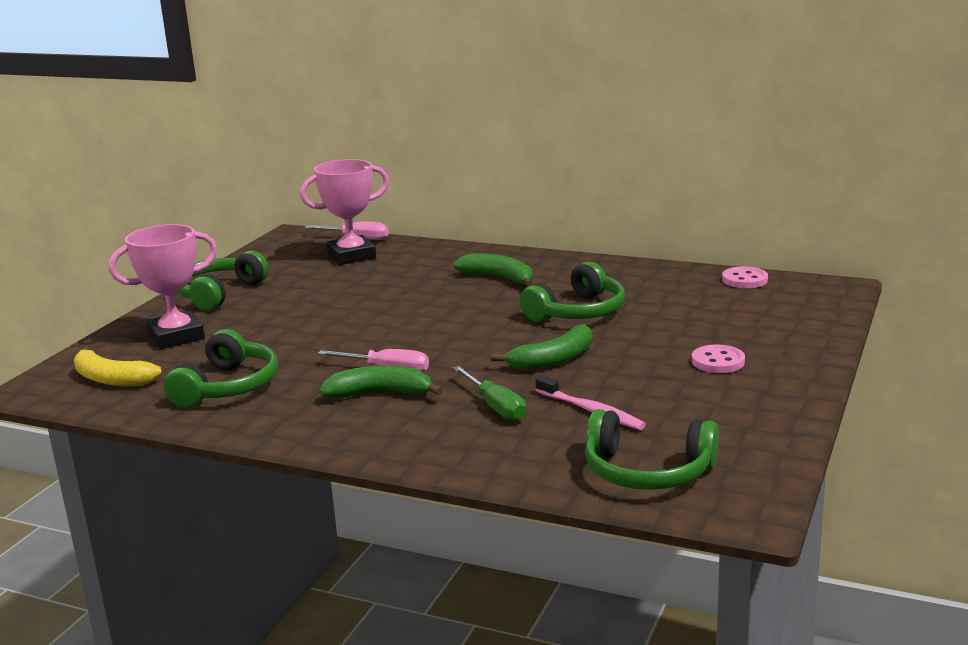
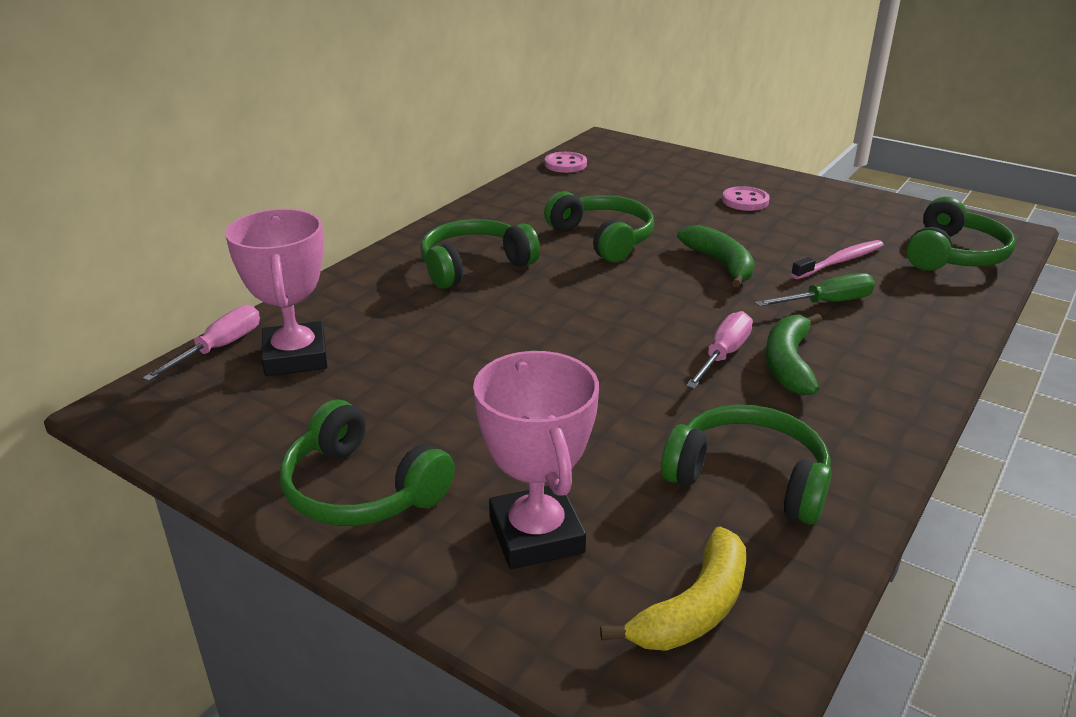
camera: 80 degrees left, 10 degrees up
(499, 278) = (474, 266): green banana -> green headphones

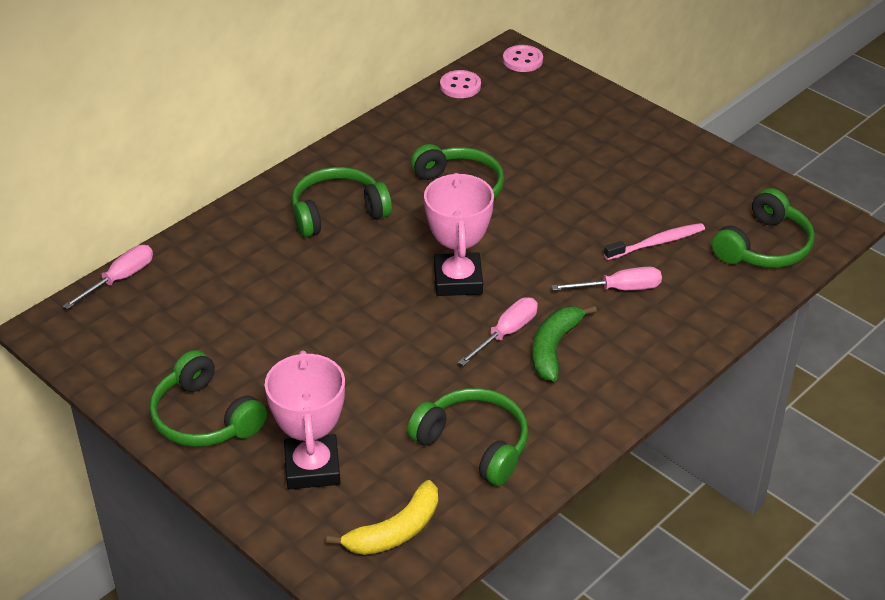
camera: 10 degrees right, 10 degrees up
(295, 357) = (176, 294): pink trophy -> pink trophy (458, 280)
(720, 264) = (550, 234): green banana -> none
(745, 201) = (610, 156): pink button -> pink button (522, 60)
(827, 302) = (619, 289): green screwdriver -> pink screwdriver

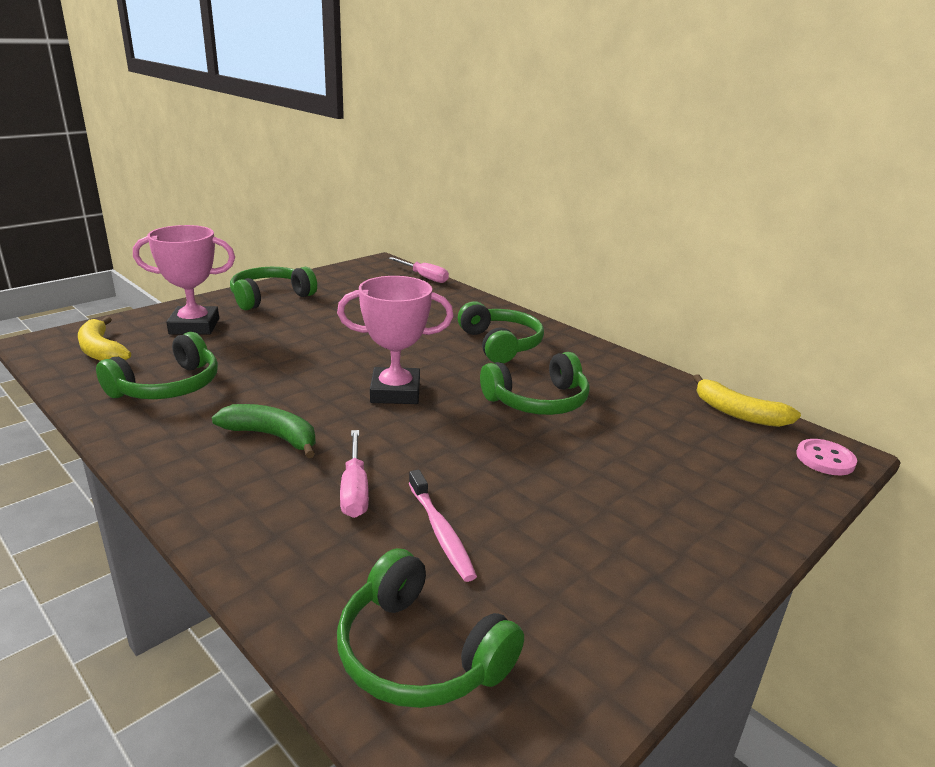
camera: 90 degrees right, 15 degrees down
(460, 86) = (738, 413): pink button -> yellow banana
(506, 333) = (307, 411): pink screwdriver -> none

